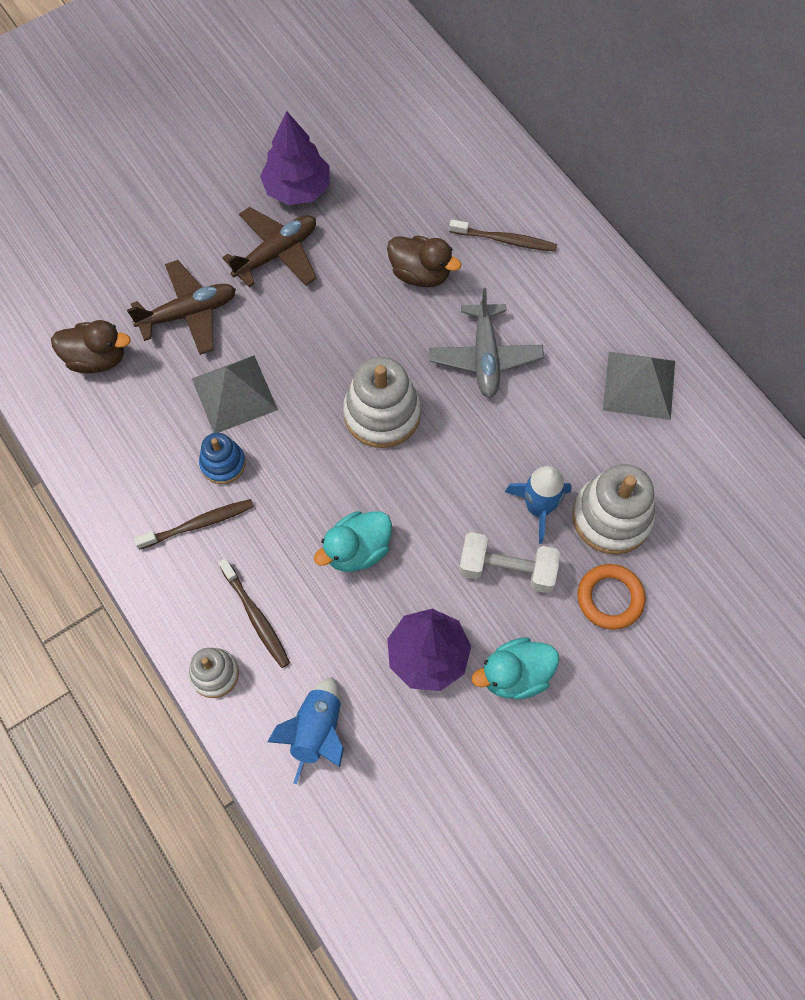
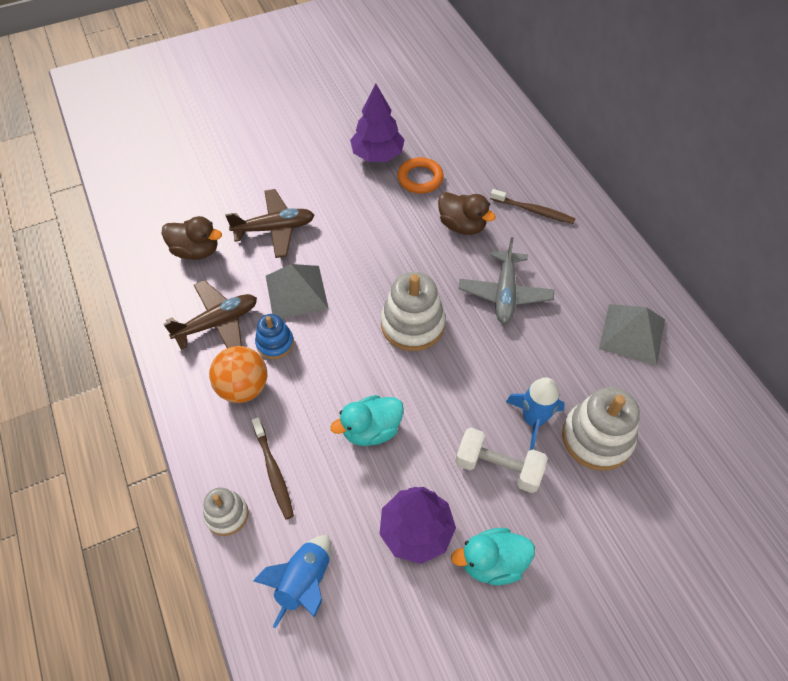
camera: 10 degrees right, 10 degrees down
(198, 524) = (243, 387): brown toothbrush -> orange ball
(276, 253) = (352, 196): brown plane -> brown plane (217, 323)
(610, 598) = (587, 508): orange ring -> orange ring (420, 178)

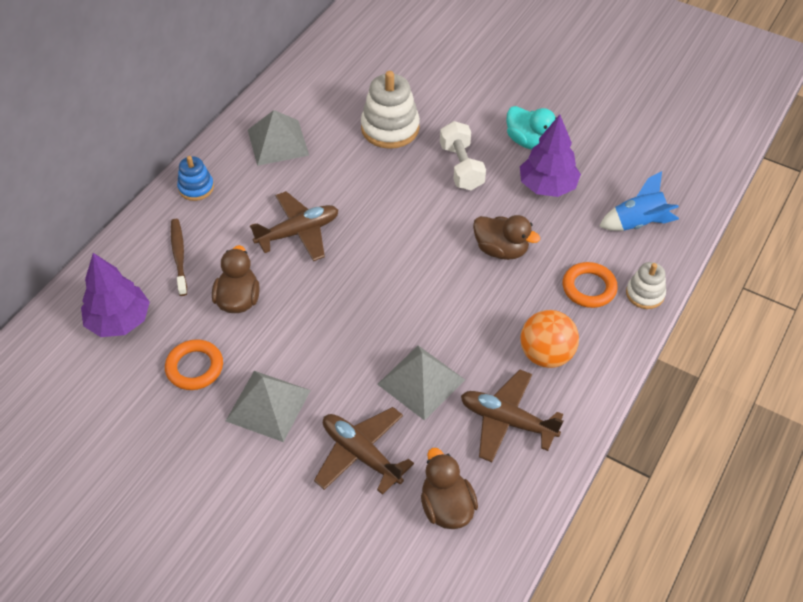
camera: 125 degrees left, 5 degrees down
(273, 471) = (589, 288): brown toothbrush -> orange ring
(275, 343) = (486, 361): blue stacking toy -> blue stacking toy (196, 188)
(356, 201) = (268, 405): none -> grey pyramid
(371, 430) = (501, 250): turquoise duck -> brown duck
(377, 154) = (182, 427): purple tree -> purple tree (119, 321)
(412, 324) = (383, 276): white stacking toy -> none
(505, 293) = (298, 232): grey plane -> brown plane
(533, 419) = (406, 165): blue rocket -> none

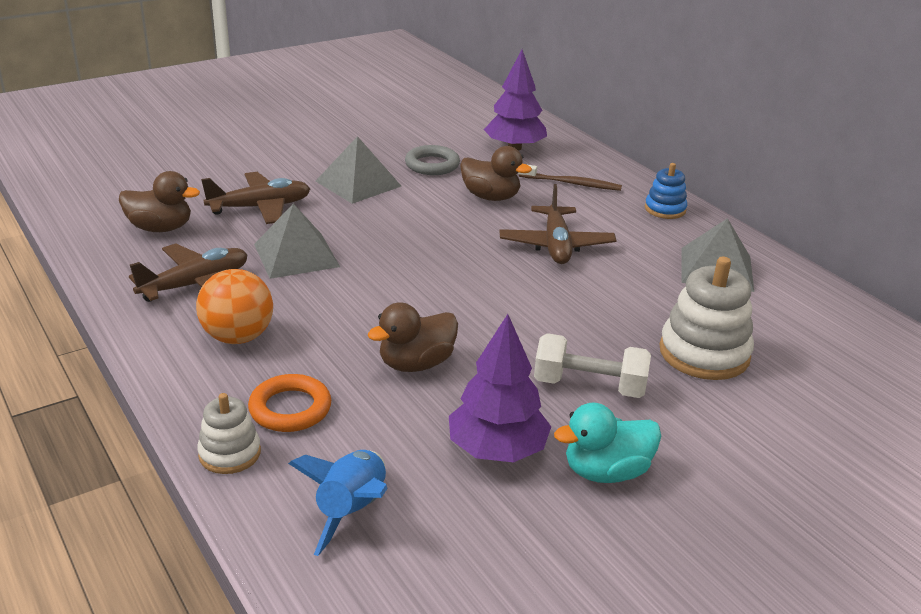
camera: 115 degrees right, 20 degrees down
(195, 367) = (432, 165): orange ring -> grey ring

